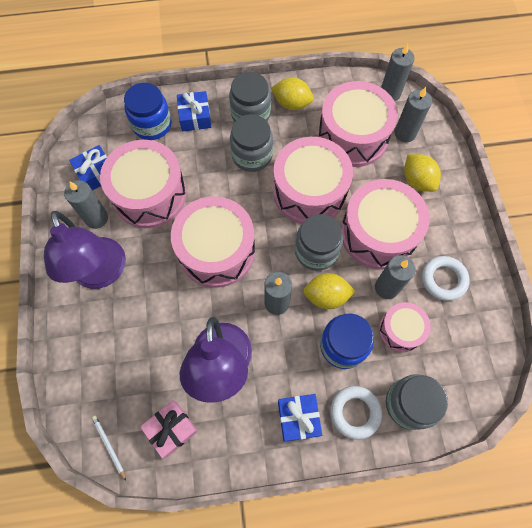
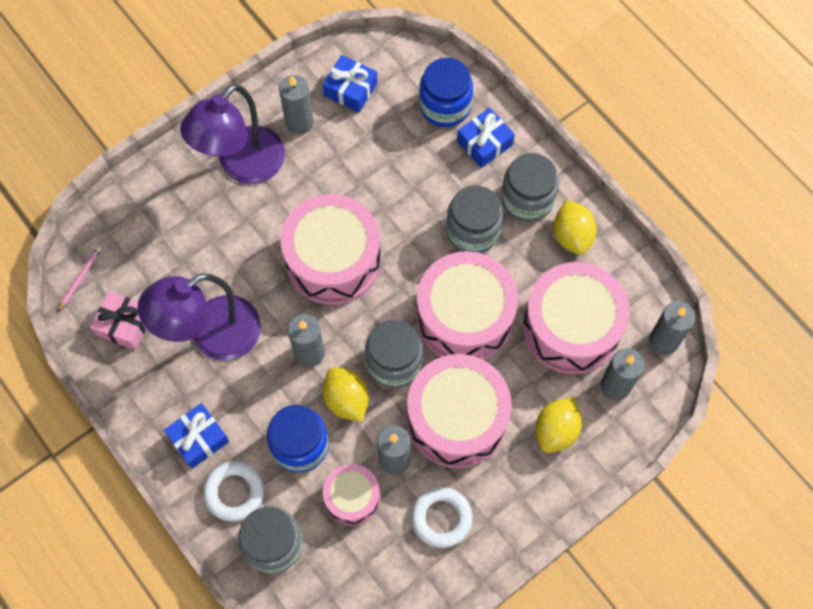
camera: 60 degrees right, 0 degrees up
(109, 446) = (80, 278): white pencil -> pink pencil
(149, 194) = (358, 156): pink drum -> none

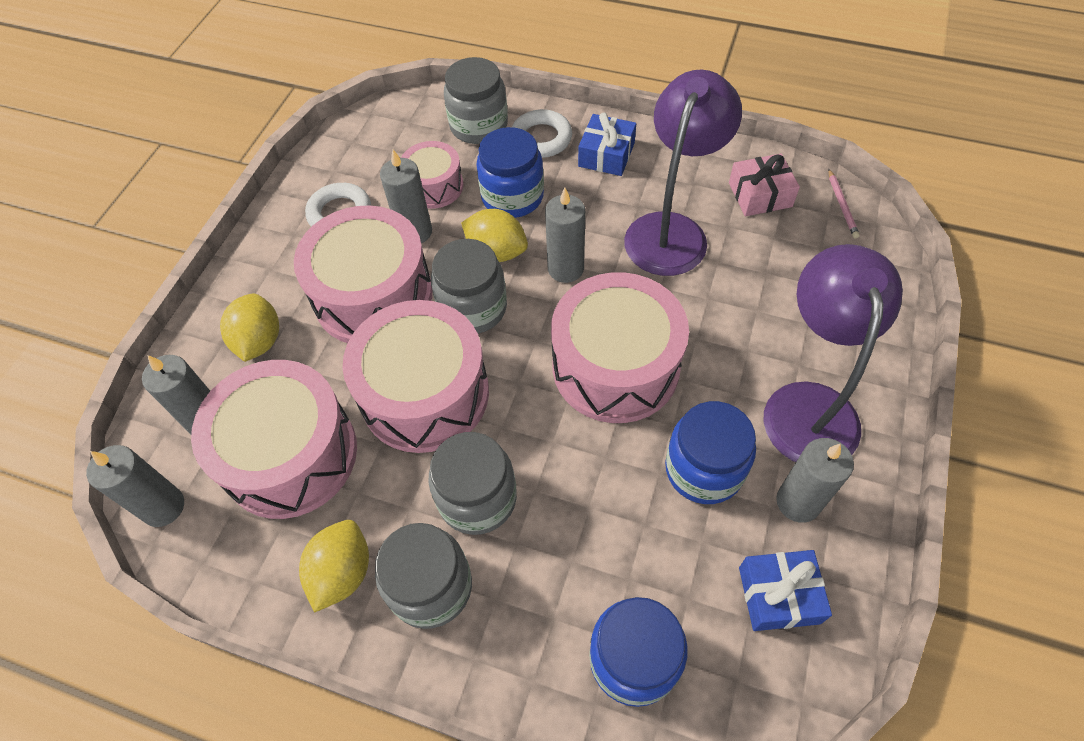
camera: 150 degrees right, 10 degrees down
(334, 169) = (704, 469): none -> blue jar
(484, 143) = (539, 635): blue gift -> none
(572, 236) = (342, 572): yellow lemon -> yellow lemon turned 60 degrees clockwise

